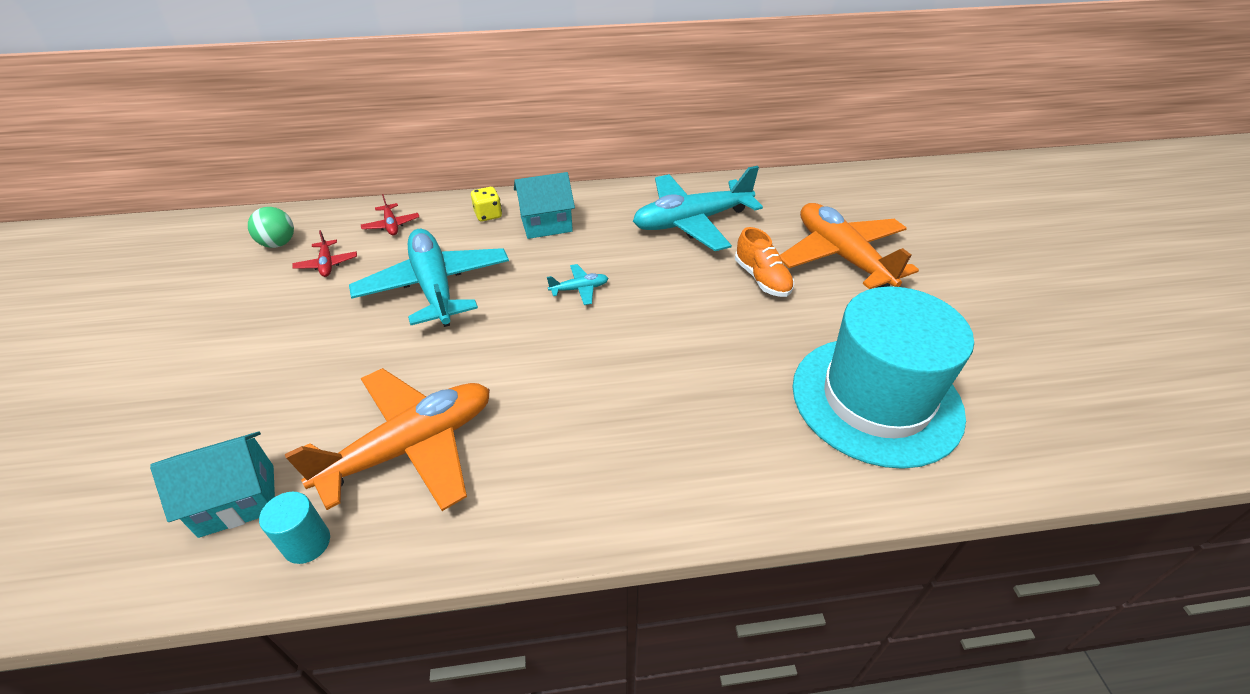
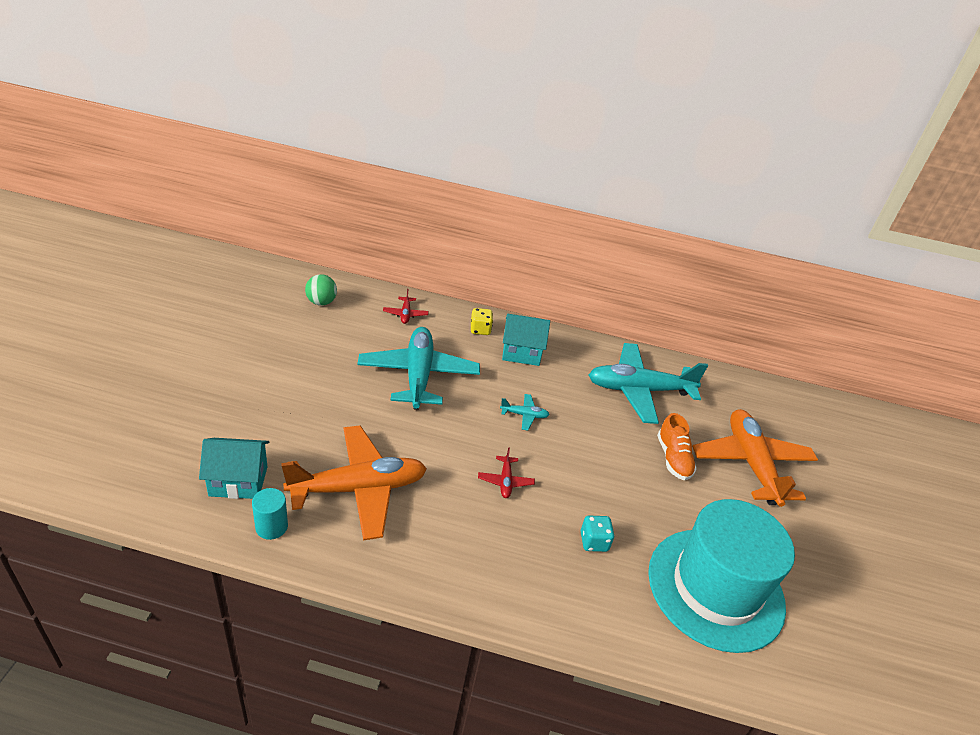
camera: 15 degrees right, 5 degrees down
(327, 264) = (349, 330): red plane -> red plane (505, 481)
(723, 400) = (594, 542): none -> turquoise dice

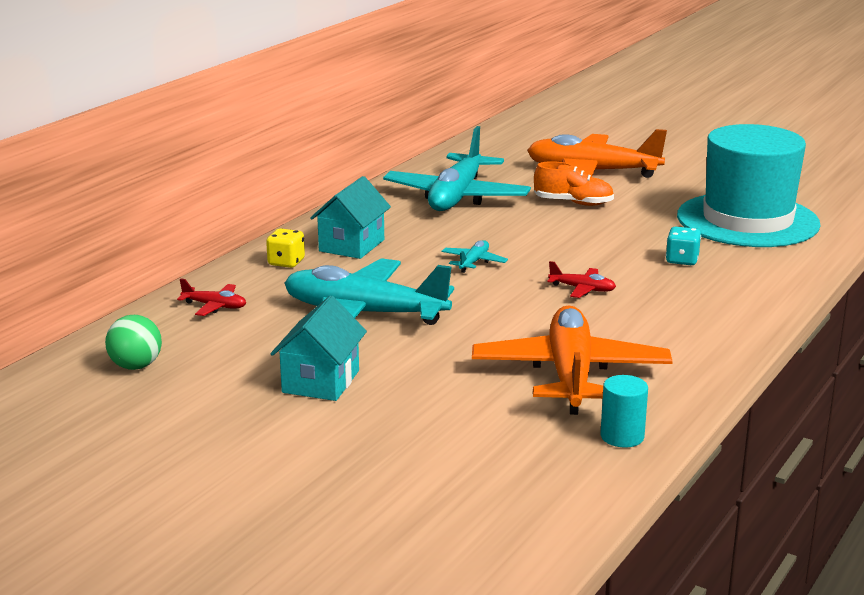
camera: 65 degrees left, 15 degrees down
(238, 481) = (531, 456): turquoise house -> turquoise house (320, 381)

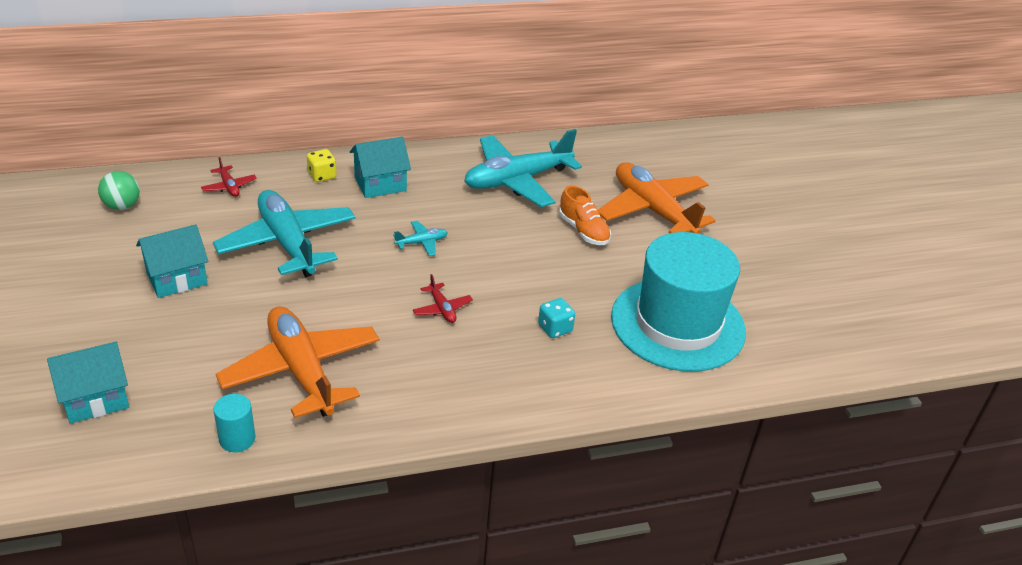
camera: 40 degrees right, 15 degrees up
(447, 485) = (96, 398): none -> turquoise house
(570, 375) = (302, 371): orange plane -> orange plane turned 75 degrees counterclockwise

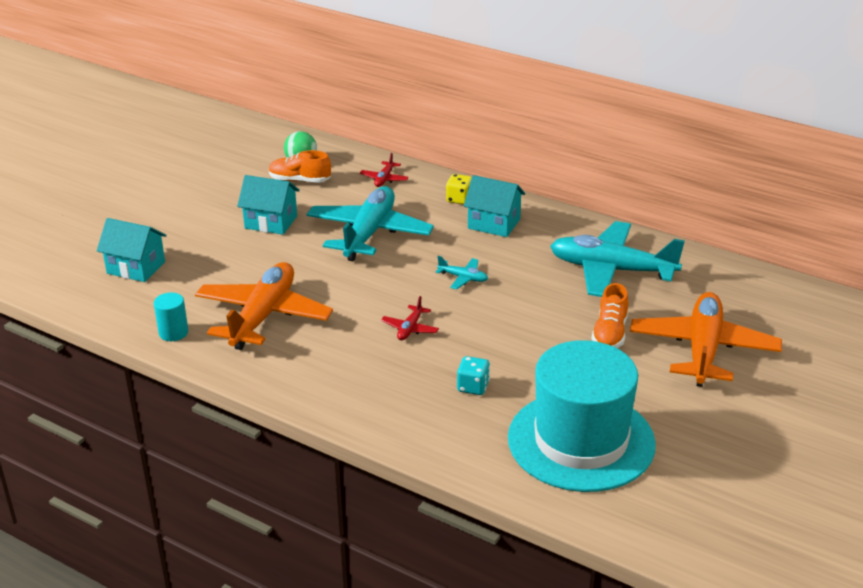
camera: 50 degrees right, 5 degrees down
(146, 224) = (299, 180): none -> orange shoe

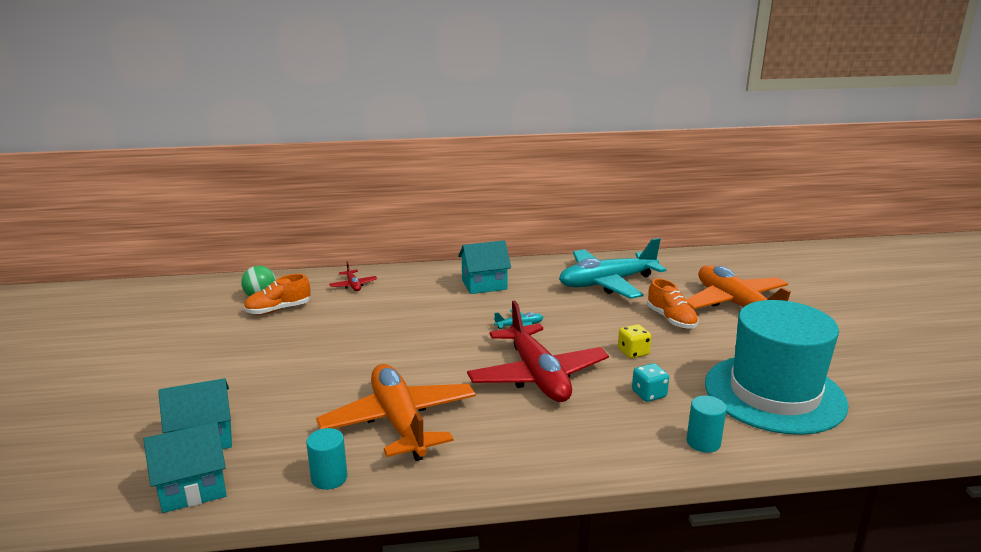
camera: 40 degrees left, 10 degrees down
(271, 222) = (296, 348): turquoise house -> turquoise house (193, 488)
(369, 233) = (398, 324): turquoise plane -> none
(410, 328) = (537, 376): red plane -> red plane, size x2.43
(451, 443) = (703, 442): none -> turquoise cylinder
(459, 199) = (434, 279): yellow dice -> yellow dice (633, 352)

